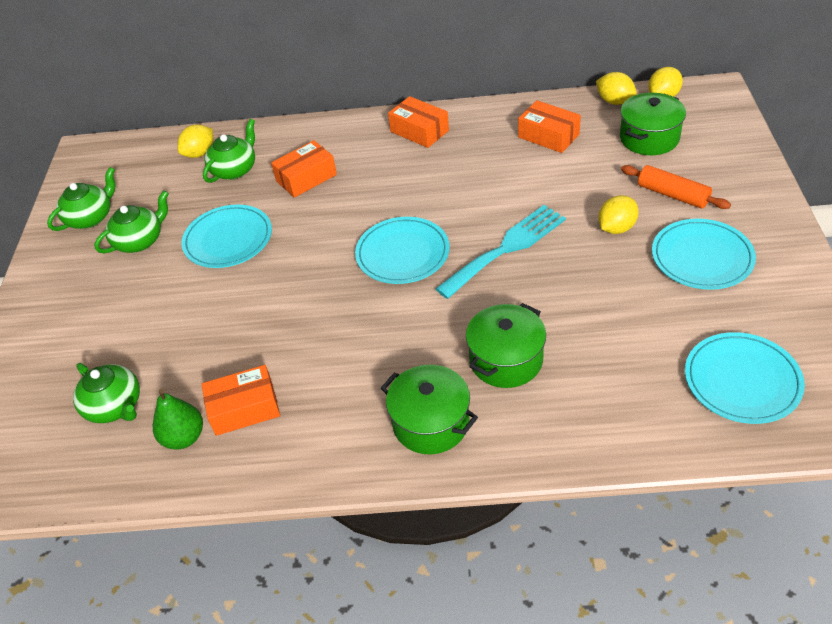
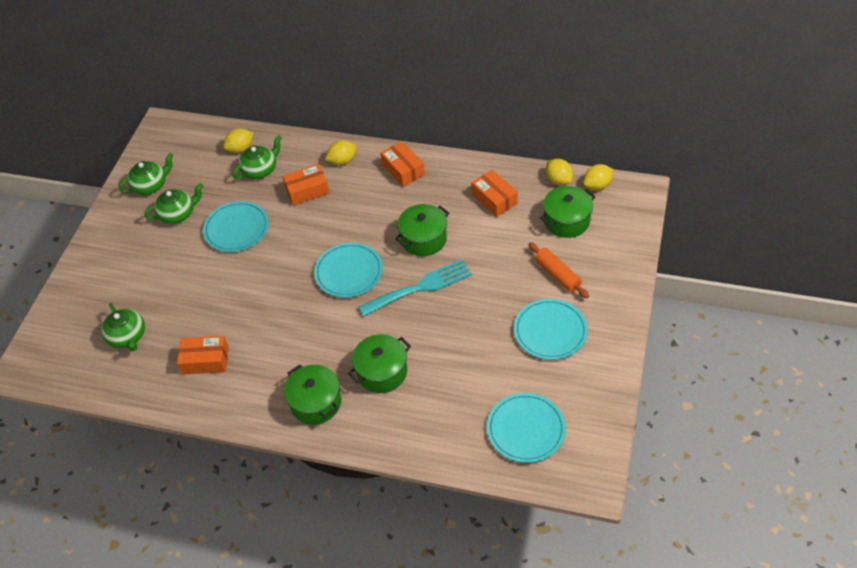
camera: 15 degrees right, 5 degrees up
(184, 437) = (163, 370): green pear -> none
(483, 195) = (423, 239): none -> green pot
(616, 228) = (503, 291): yellow lemon -> yellow lemon (342, 161)

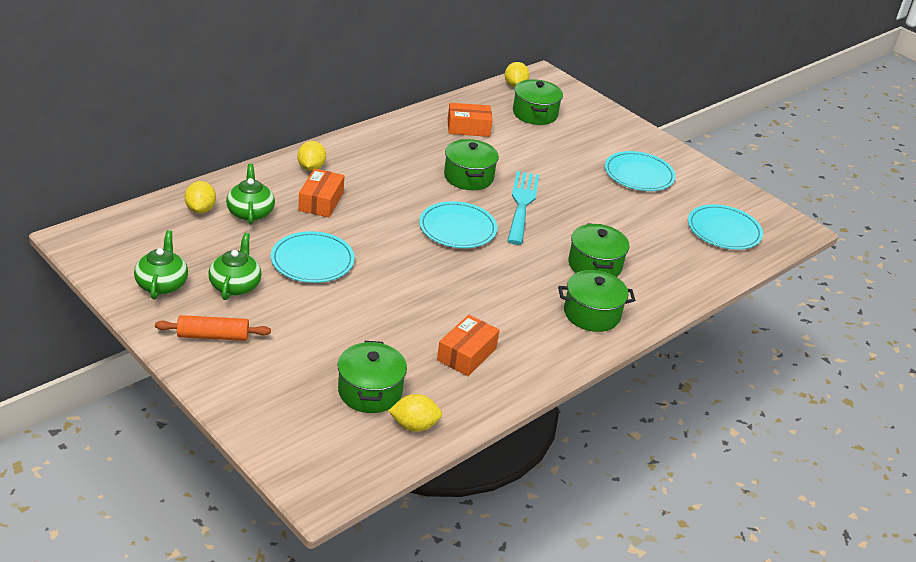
camera: 65 degrees left, 15 degrees down
(127, 336) = (370, 391): green teapot -> green pot
(403, 170) = (371, 147): orange box -> none
(557, 275) = (585, 144): orange rolling pin -> orange rolling pin (213, 336)
(558, 180) = (487, 95): yellow lemon -> yellow lemon (414, 426)

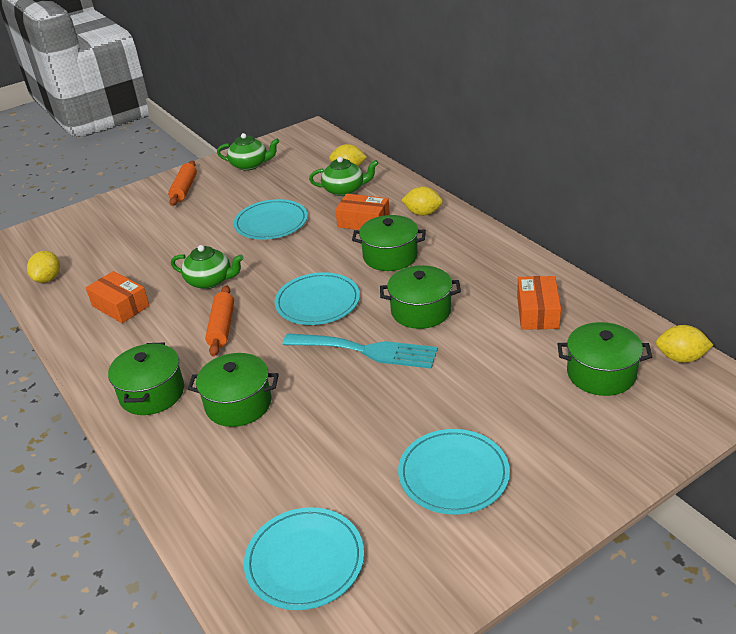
camera: 105 degrees right, 0 degrees up
(235, 285) = (243, 192): green teapot -> green teapot (210, 281)
(370, 391) = (96, 257): green pot -> green pot (390, 256)
(497, 281) = (222, 327): none -> orange rolling pin

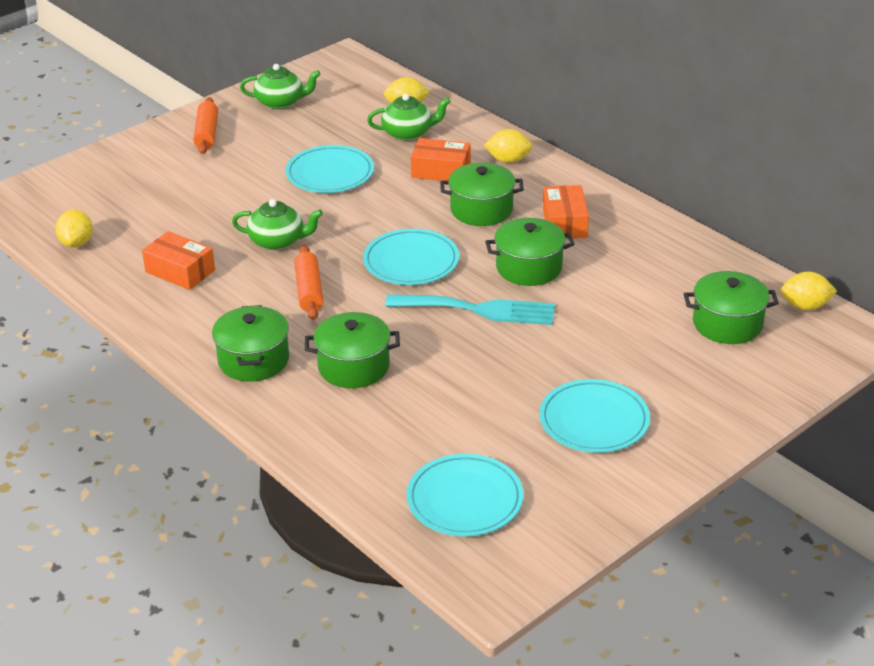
camera: 10 degrees left, 0 degrees up
(537, 312) = (655, 266): orange box -> orange box (564, 223)

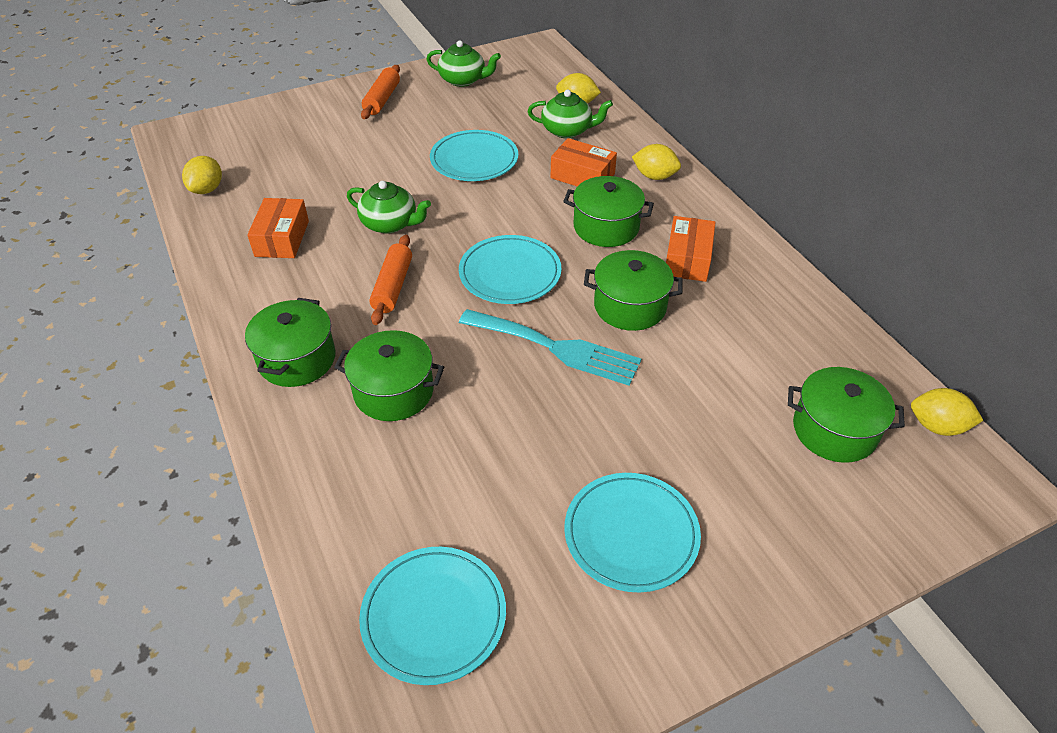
camera: 15 degrees right, 10 degrees up
(180, 271) = (282, 238): orange box -> orange box turned 45 degrees clockwise

